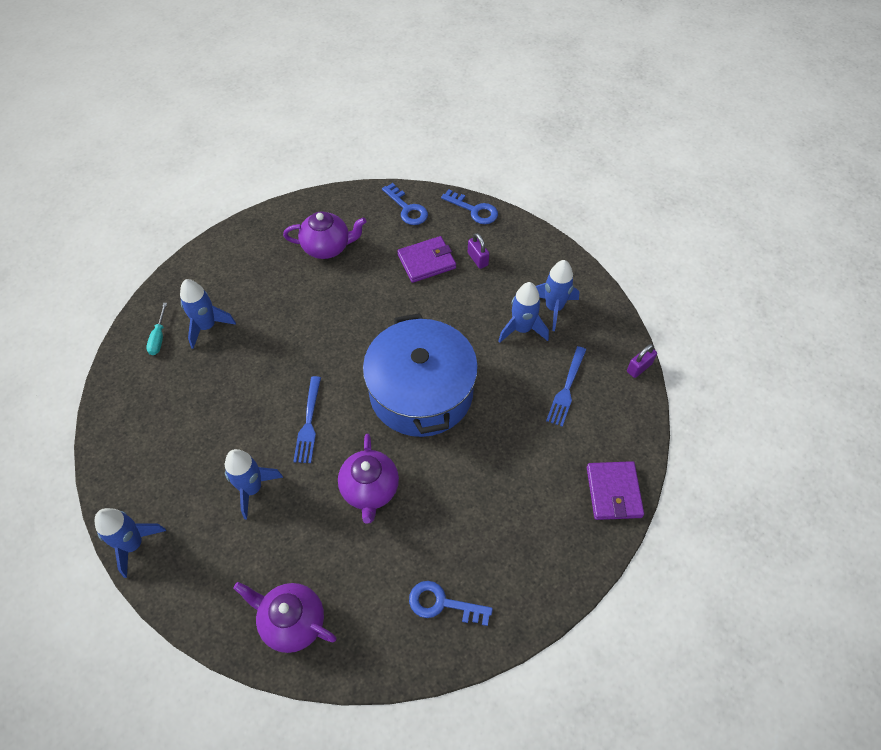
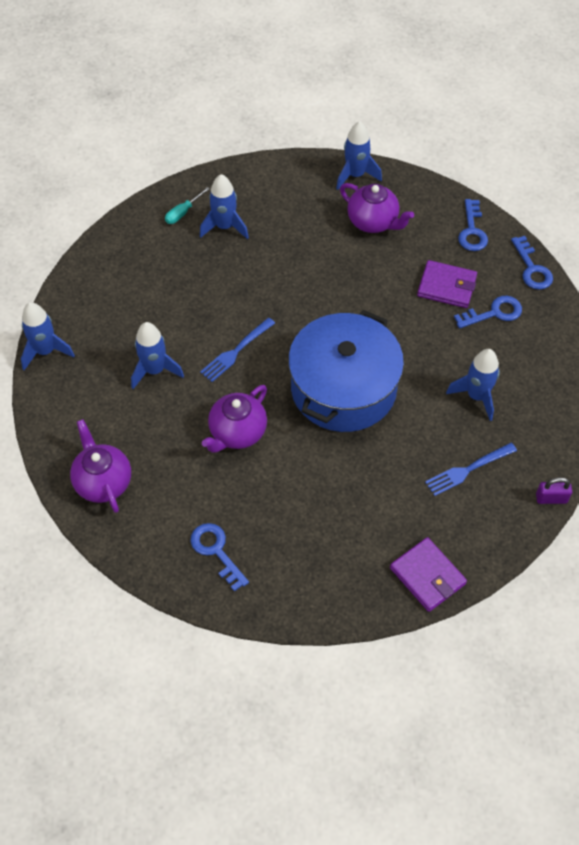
camera: 40 degrees right, 0 degrees up
(477, 259) = (494, 313): purple padlock -> blue key
(554, 308) = (523, 398): blue rocket -> blue rocket (355, 175)
(613, 492) = (427, 576): purple wallet -> purple wallet turned 75 degrees counterclockwise

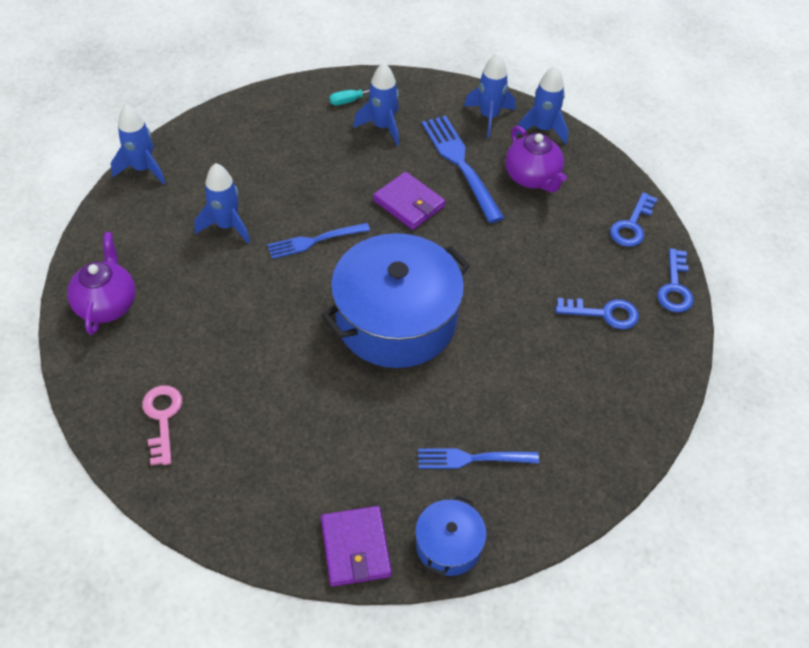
camera: 25 degrees right, 5 degrees down
(216, 551) = (162, 418): blue key -> pink key
(237, 433) = (262, 316): purple teapot -> none
(309, 234) = (460, 164): none -> blue fork
(446, 286) = (569, 267): purple wallet -> purple wallet (409, 203)
(476, 396) = (531, 388): blue rocket -> blue rocket (489, 117)
(491, 541) = (448, 545): none -> blue pot
(551, 498) = (546, 532): purple padlock -> none

